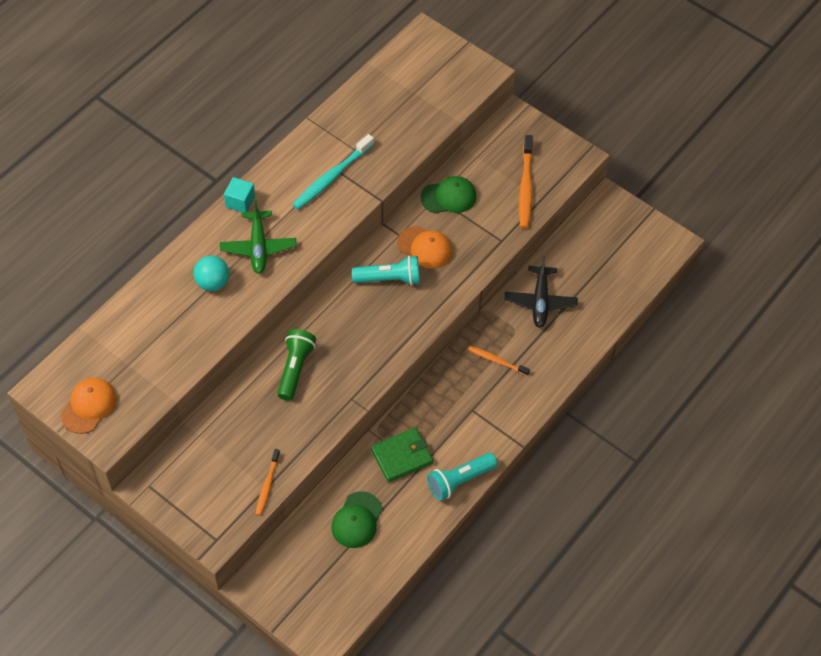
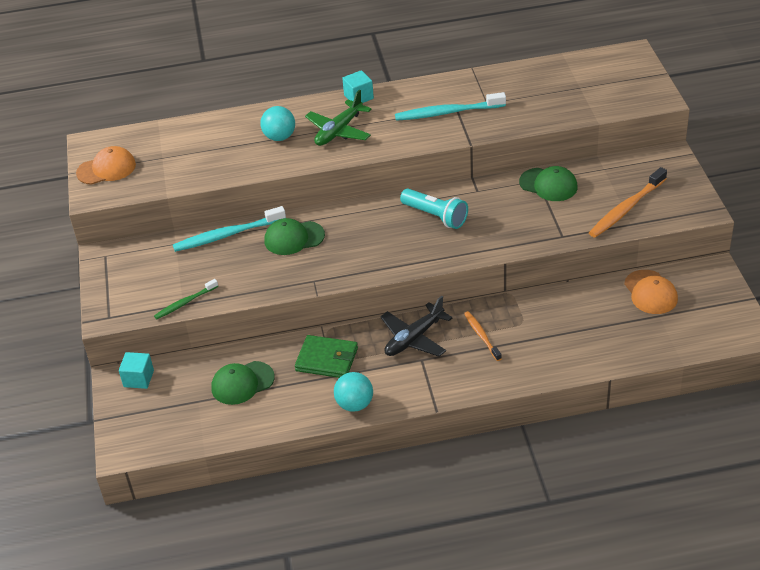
camera: 45 degrees right, 15 degrees down
(236, 399) = (227, 235): none -> turquoise toothbrush
(267, 485) = (185, 303): orange toothbrush -> green toothbrush
(269, 572) = (138, 378): none -> turquoise cube
(295, 368) = (294, 238): green flashlight -> green cap
(425, 247) = (489, 209): orange cap -> orange cap (650, 292)
(459, 480) = (354, 404): turquoise flashlight -> turquoise ball
(540, 301) = (568, 313): black plane -> black plane (414, 338)

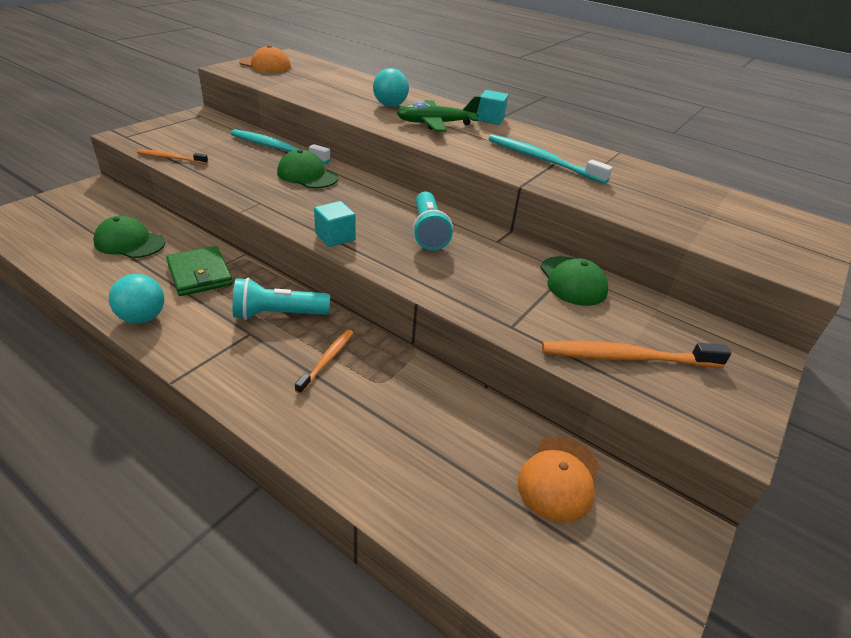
camera: 40 degrees right, 5 degrees down
(138, 378) = (101, 195): turquoise cube -> turquoise cube (335, 237)
(185, 303) = (171, 158): green toothbrush -> orange toothbrush
(414, 338) = (278, 314): black plane -> turquoise flashlight

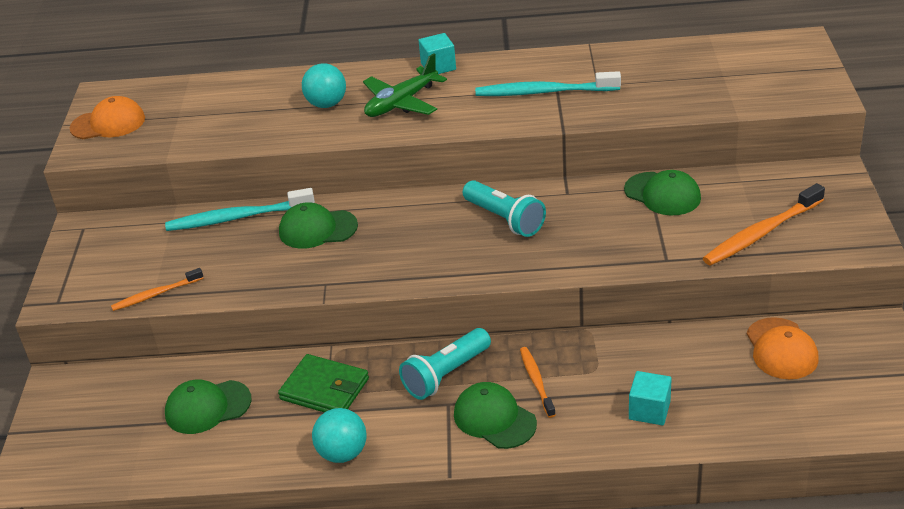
camera: 30 degrees left, 0 degrees up
(261, 365) = (494, 419): none -> green cap
(335, 237) = (440, 273): turquoise cube -> turquoise cube (649, 410)

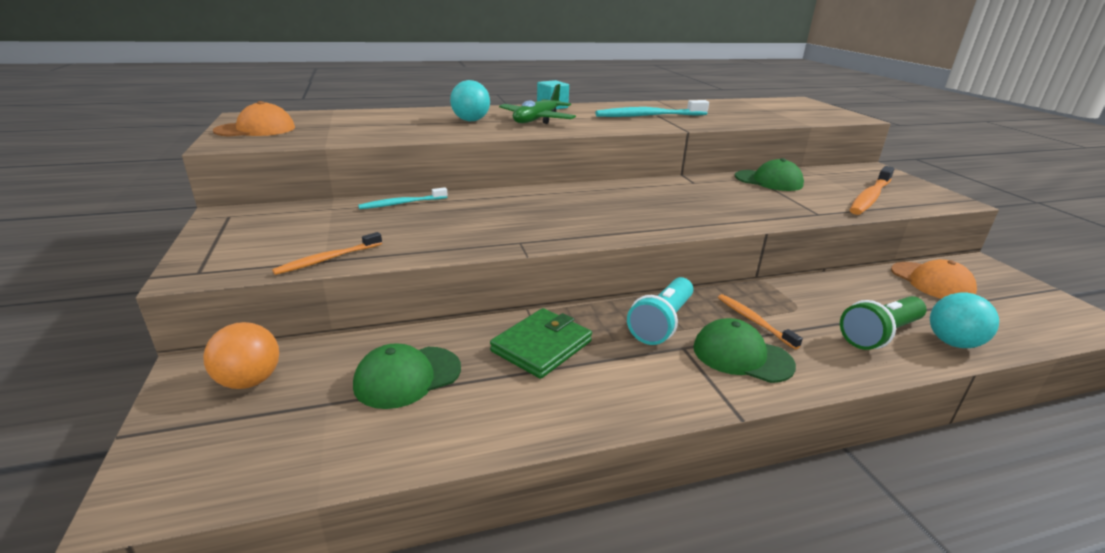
camera: 20 degrees left, 10 degrees down
(94, 397) = (250, 381): none -> orange ball
(238, 217) = (402, 203): turquoise toothbrush -> turquoise toothbrush, size x0.59
(317, 229) = (488, 208): green cap -> none
(324, 389) = (541, 346): green wallet -> green wallet turned 60 degrees counterclockwise
(342, 453) = (600, 408): turquoise ball -> turquoise ball (952, 343)
(505, 219) = (657, 197): turquoise flashlight -> none
(649, 410) = (879, 334): turquoise cube -> green flashlight

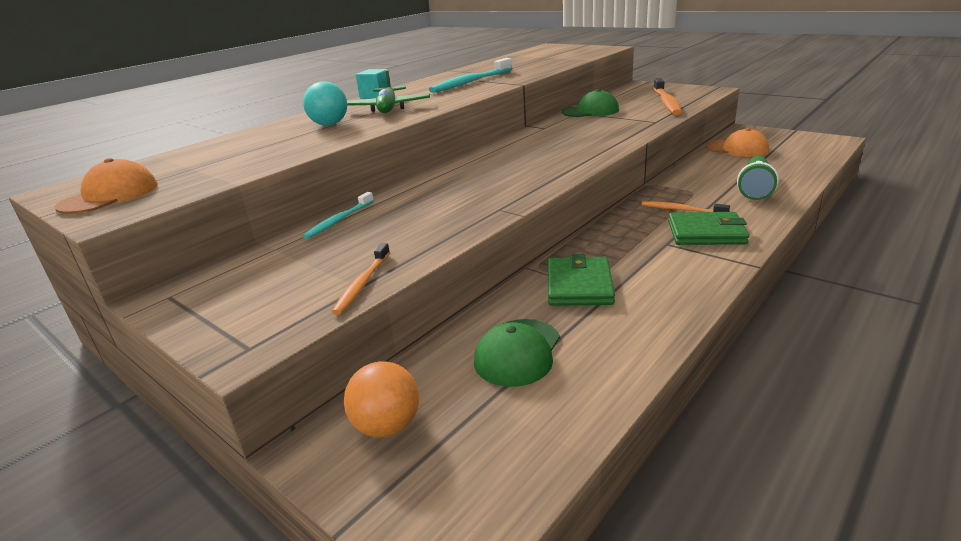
camera: 30 degrees left, 0 degrees up
(662, 323) = (631, 235): turquoise flashlight -> none
(742, 356) = (706, 233): green cap -> green wallet
(952, 343) = (792, 178): turquoise ball -> none

